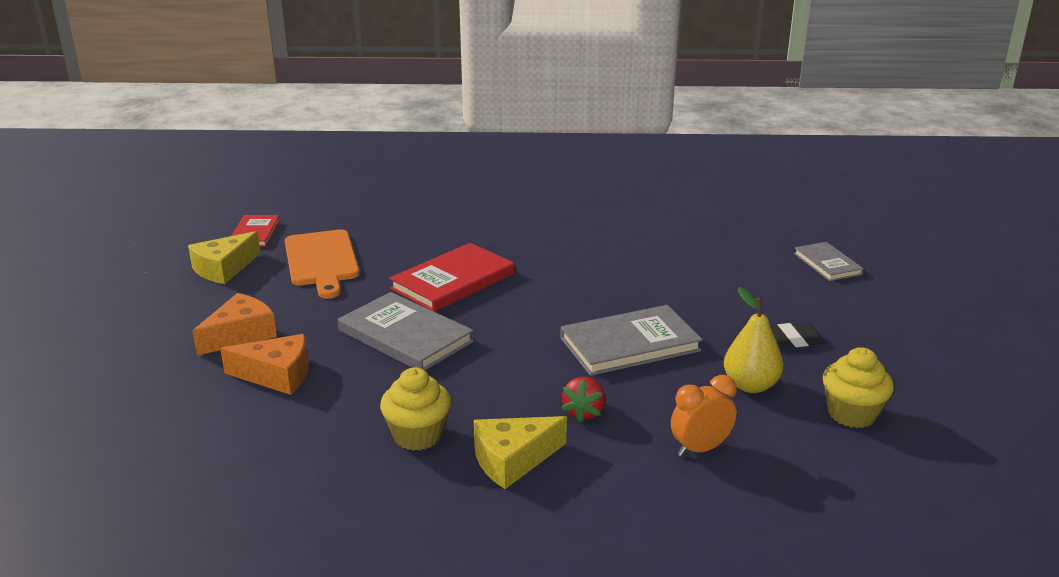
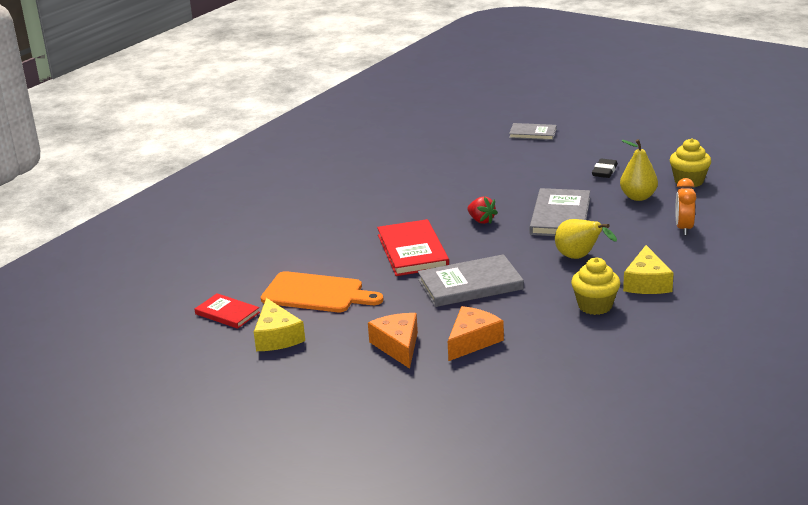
camera: 55 degrees left, 0 degrees up
(534, 388) = (579, 258): none -> yellow pear
(584, 412) = (619, 250): red strawberry -> red strawberry (481, 220)

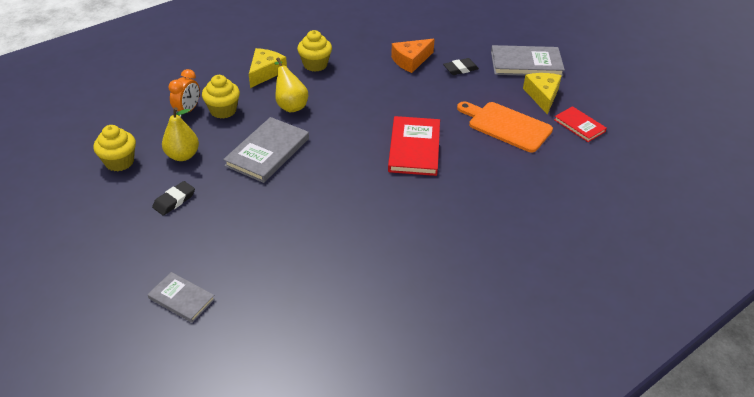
camera: 165 degrees left, 15 degrees up
(398, 346) = (460, 69): orange cheese -> black eraser
(470, 285) = (387, 103): grey book -> grey book (526, 63)
(481, 220) = (336, 167): red strawberry -> none
(646, 237) = (223, 110): none -> yellow cupcake

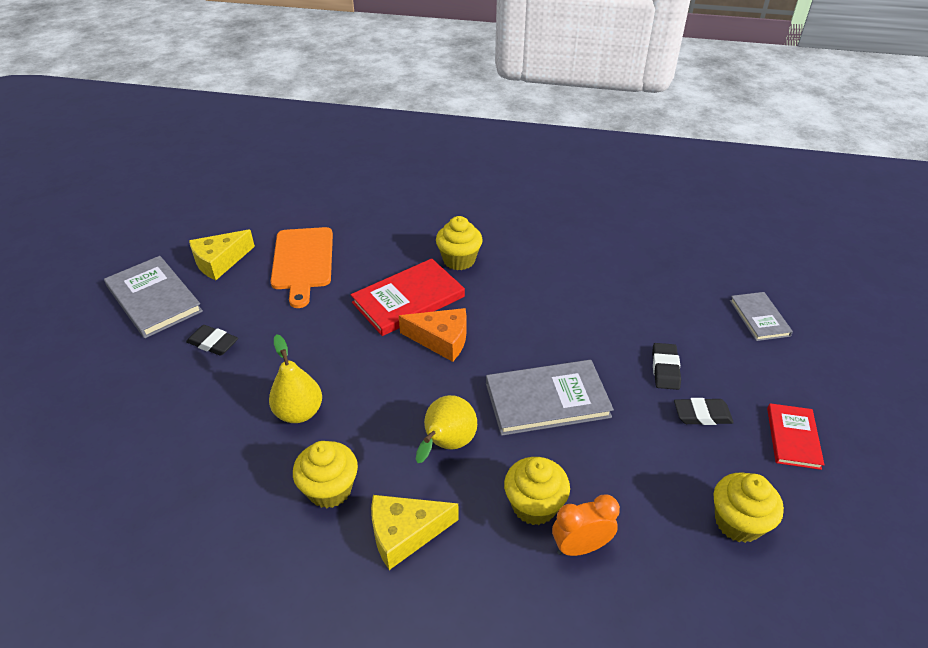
camera: 130 degrees left, 0 degrees up
(182, 155) = (648, 469): yellow pear -> yellow pear (299, 412)
(218, 213) = (665, 369): none -> black eraser
(411, 61) = (230, 396): orange cheese -> orange cheese (441, 340)
(429, 192) = (459, 260): none -> yellow cupcake
(579, 125) = (256, 222): red book -> red book (793, 437)

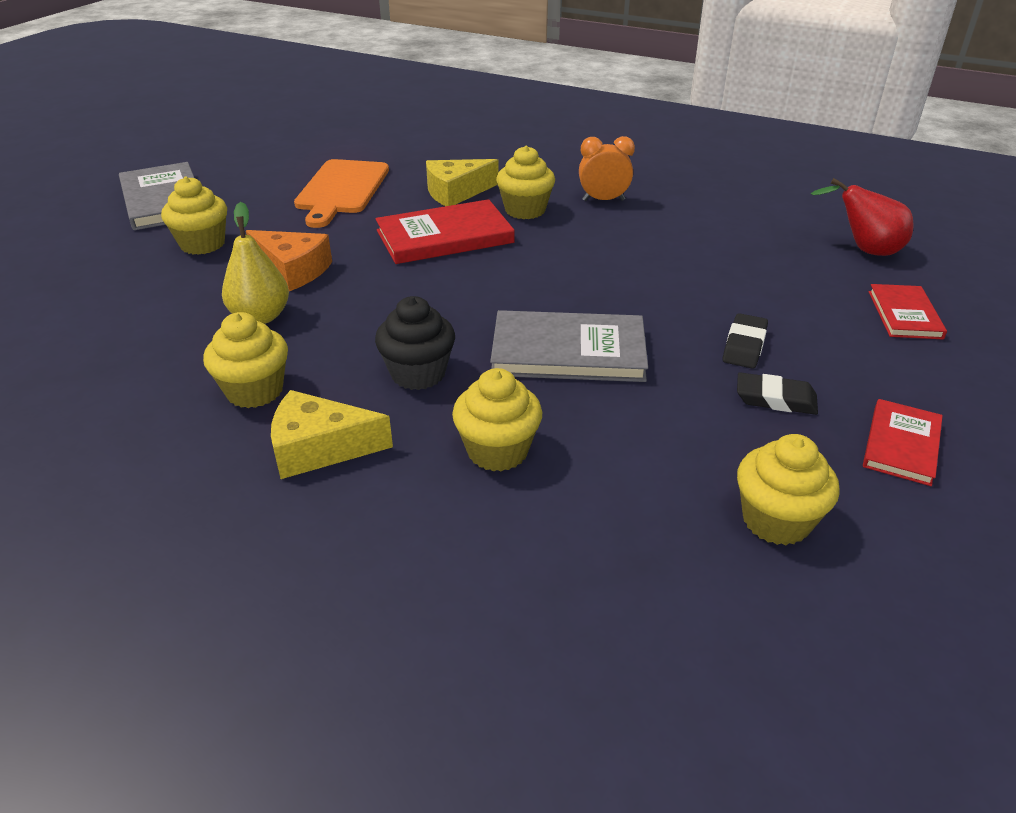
camera: 15 degrees right, 5 degrees down
(213, 343) = (202, 244): black eraser -> yellow cupcake
(220, 262) = (251, 179): yellow cheese -> yellow cheese (456, 192)
(441, 340) = (464, 277): orange cheese -> orange cheese (293, 270)
(447, 445) = (418, 373): yellow pear -> black cupcake
(580, 547) = (537, 504): orange clock -> orange clock (603, 200)
(714, 260) = (864, 250): none -> red pear
(759, 318) = (905, 314): grey book -> red book

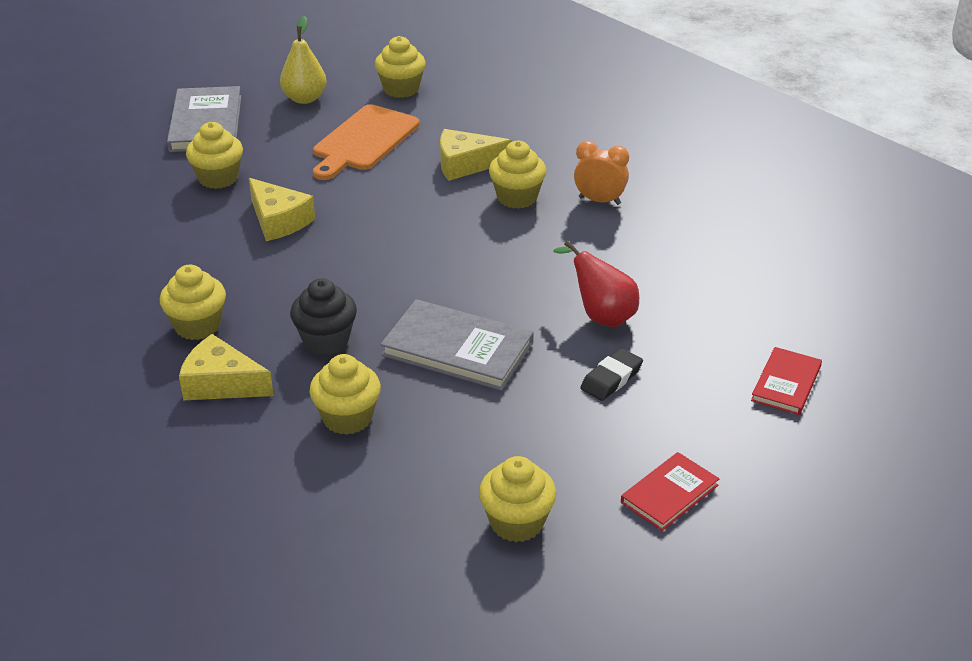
camera: 20 degrees right, 0 degrees up
(260, 317) = (232, 261): yellow pear -> yellow pear (304, 98)
(293, 270) = (278, 221): orange cheese -> yellow cheese
(352, 146) = (401, 89): none -> yellow cupcake
(445, 237) = (425, 212): red book -> none
(775, 399) = (598, 431): black eraser -> none
(864, 250) = (812, 309): red pear -> red pear (601, 316)

